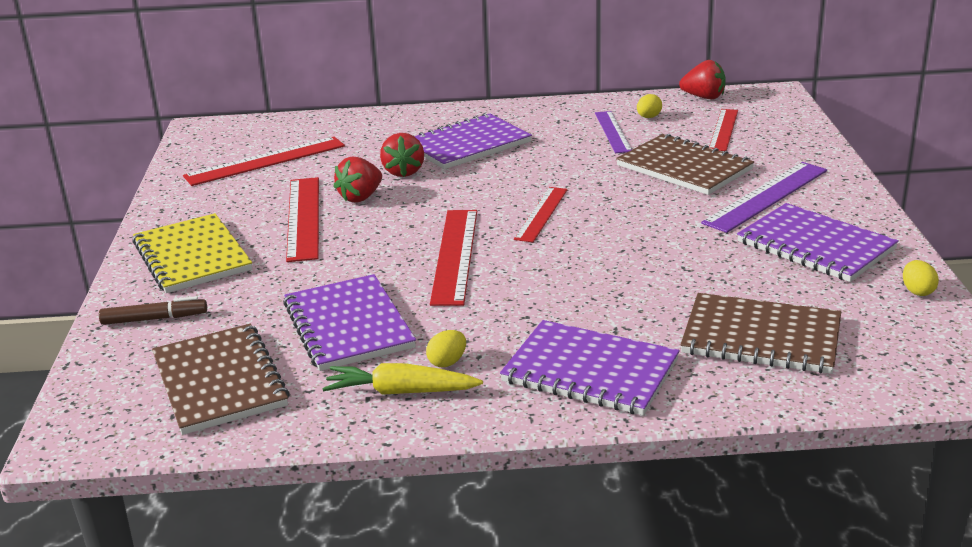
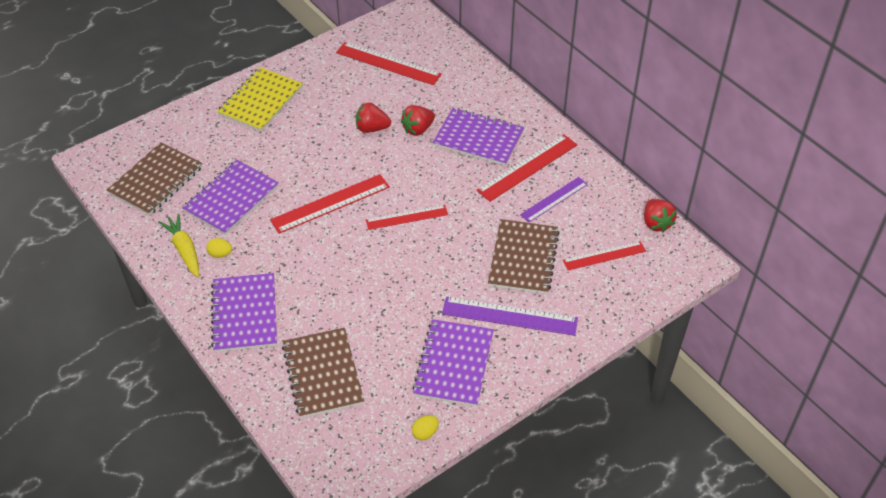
camera: 55 degrees right, 20 degrees up
(154, 319) = (194, 125): brown marker -> none
(303, 218) = (331, 119): red ruler -> red ruler (527, 167)
(648, 117) = (594, 208): yellow egg -> none

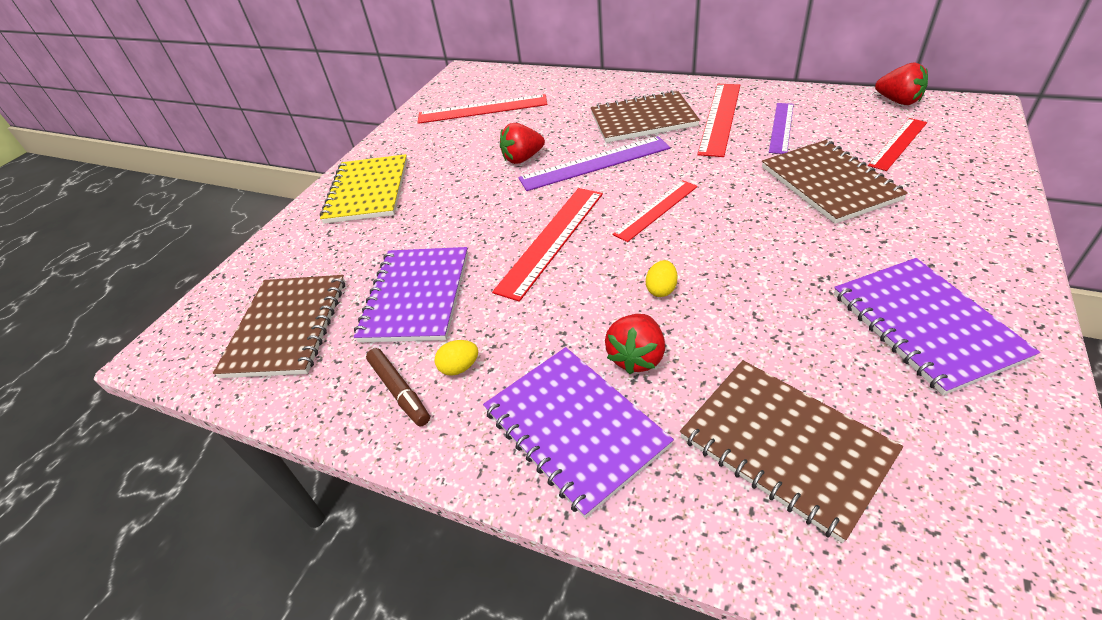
camera: 25 degrees left, 5 degrees down
(184, 250) = (399, 391): yellow carrot -> brown marker
(418, 129) = (573, 139): red strawberry -> red strawberry (636, 357)
(425, 433) = (1032, 439): yellow egg -> yellow egg (661, 289)
(478, 139) = (643, 120): purple notebook -> brown notebook
(509, 316) = (901, 239): purple ruler -> purple ruler (594, 163)

